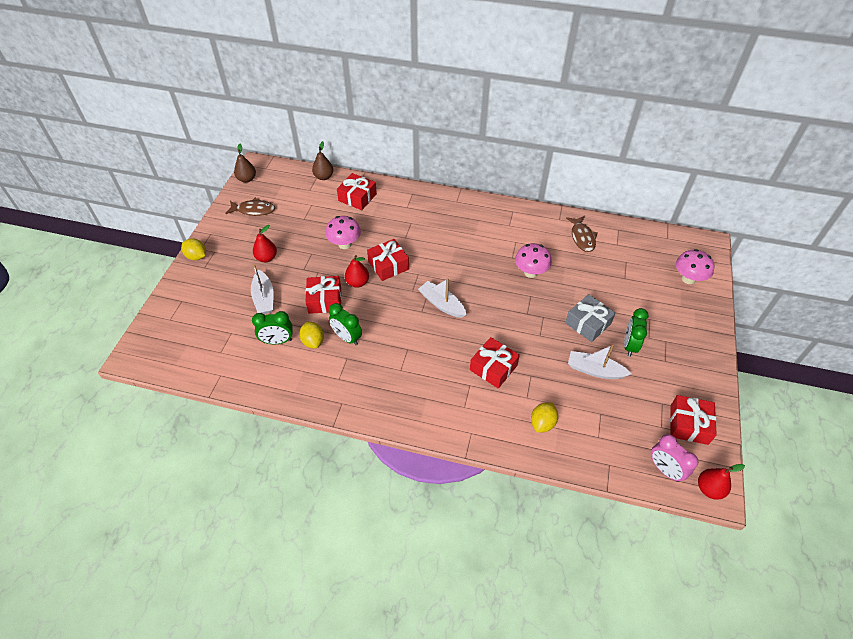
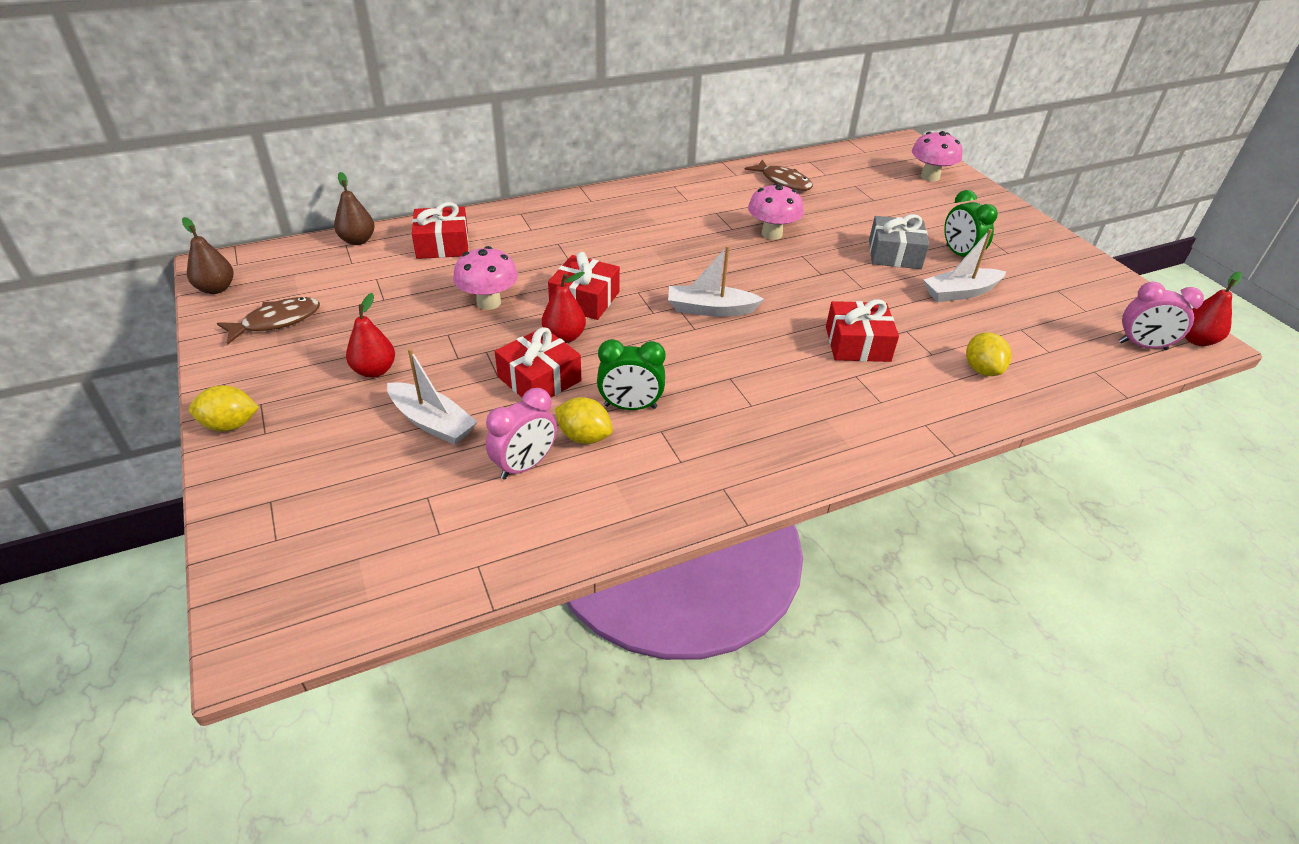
camera: 40 degrees left, 10 degrees down
(277, 341) = (525, 466): green clock -> pink clock
(689, 424) = (1103, 295): red gift -> none

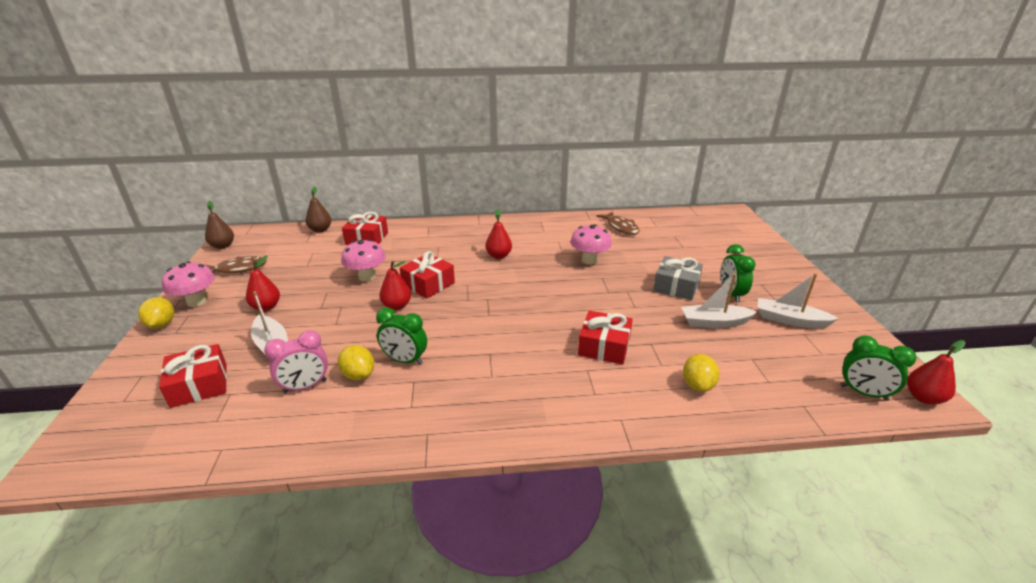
camera: 20 degrees right, 10 degrees down
(230, 425) = (161, 324): yellow lemon -> yellow lemon turned 60 degrees clockwise
(539, 379) = (360, 330): red gift -> red gift (199, 385)
(651, 244) = (498, 256): none -> red pear
(710, 309) = (509, 304): white boat -> white boat (790, 320)
(930, 177) = (739, 237): pink mushroom -> pink mushroom (196, 301)
(1142, 346) = (863, 393): pink clock -> green clock

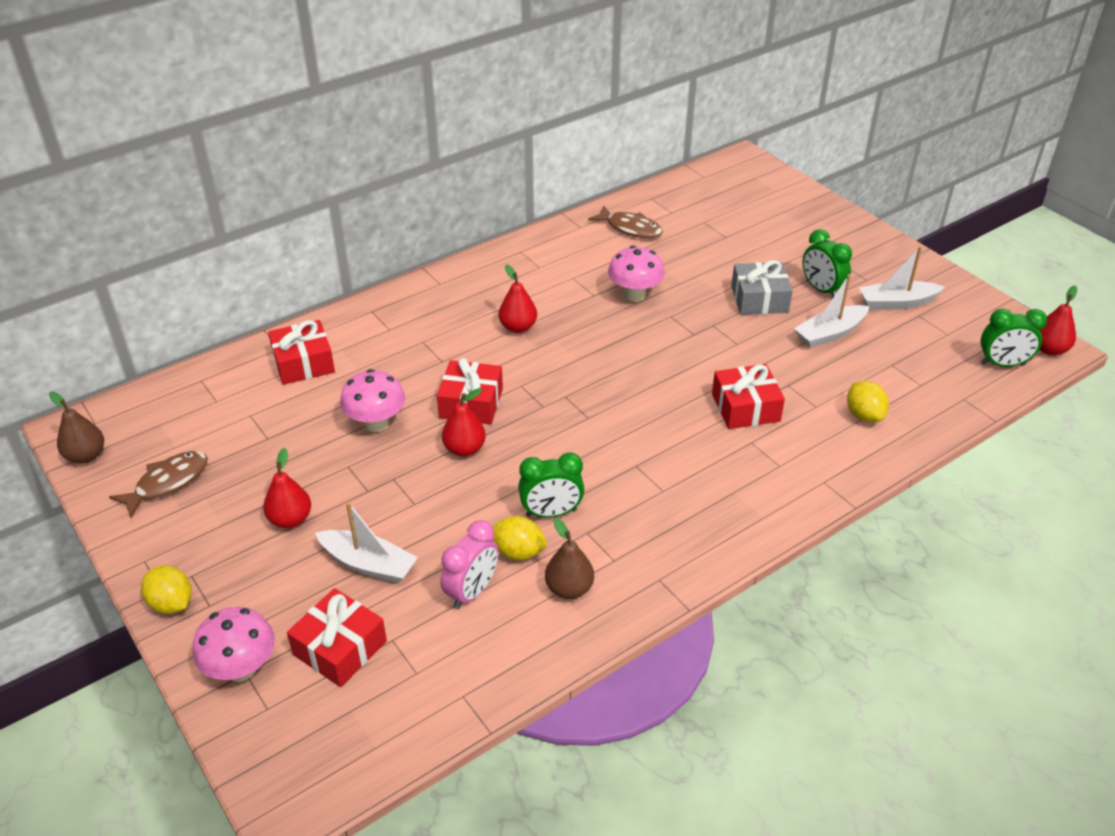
camera: 30 degrees left, 10 degrees up
(196, 301) = (175, 553): pink mushroom -> pink mushroom (241, 668)
(320, 230) = (212, 373): brown pear -> brown pear (569, 588)

